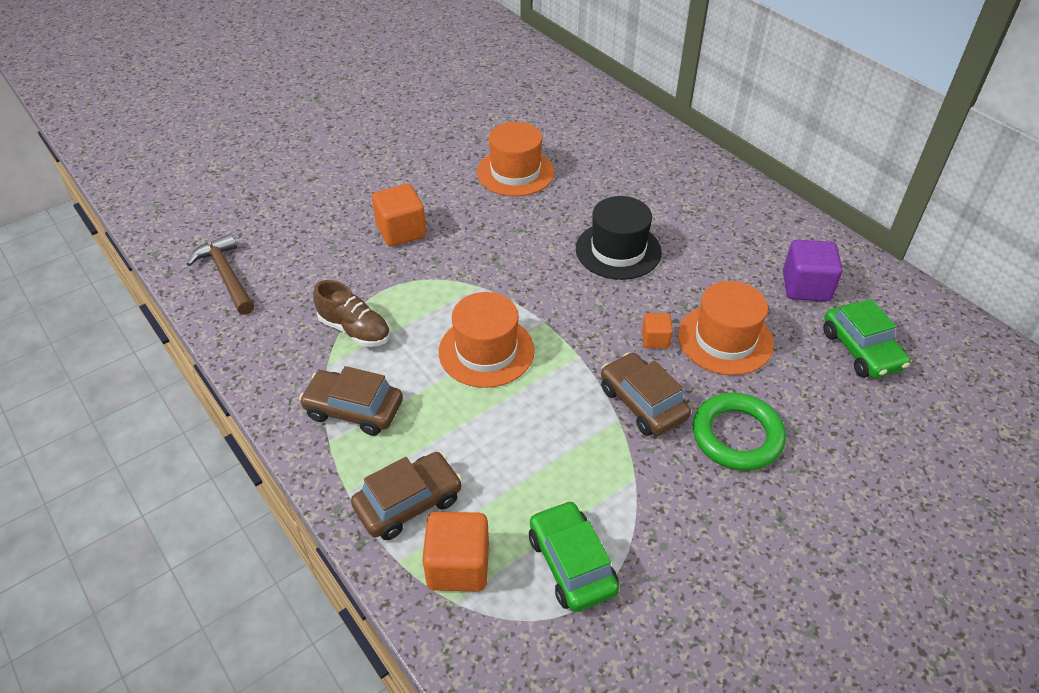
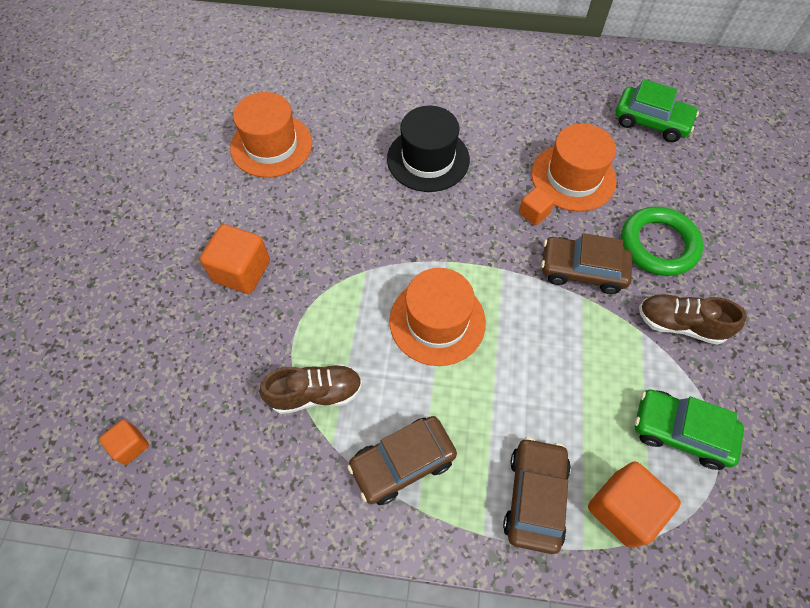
camera: 45 degrees left, 15 degrees up
(226, 276) = (130, 445): brown hammer -> orange cube
(675, 500) = (680, 324): none -> brown shoe
(806, 287) = (573, 98): purple cube -> none

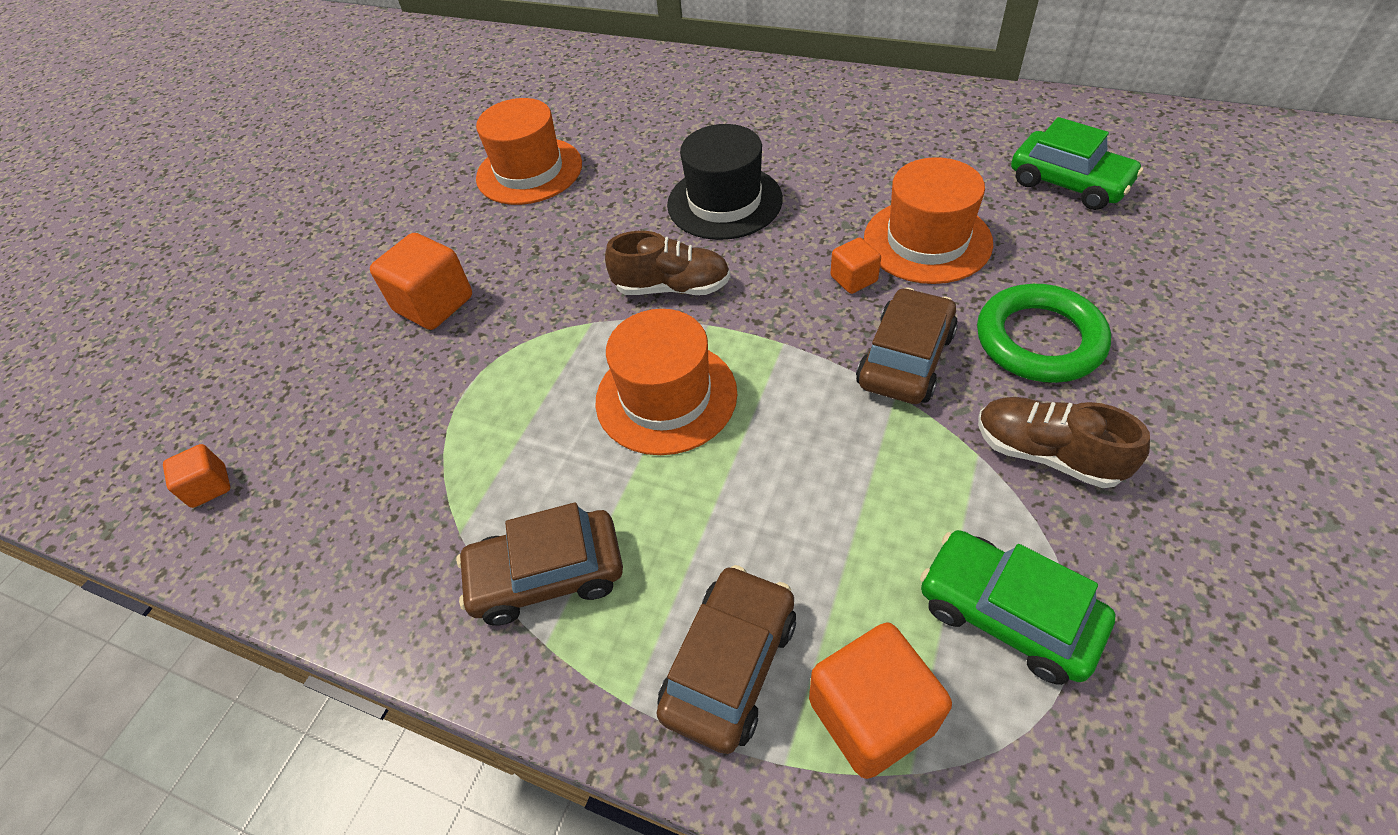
camera: 20 degrees right, 10 degrees down
(316, 393) = (465, 463): brown shoe -> brown shoe (672, 287)
(582, 270) = (905, 359): brown car -> brown car turned 90 degrees clockwise

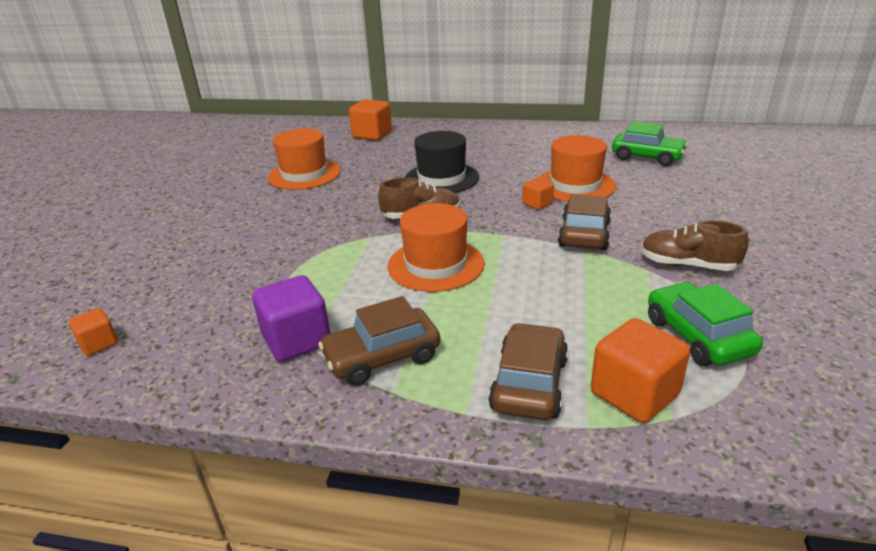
camera: 15 degrees left, 20 degrees down
(434, 304) = (254, 238): orange cube -> orange cube (372, 135)
(446, 522) = (297, 340): none -> purple cube
(1007, 614) = (697, 336): green car -> green car turned 45 degrees clockwise
(1039, 340) = (660, 219): green ring -> none

